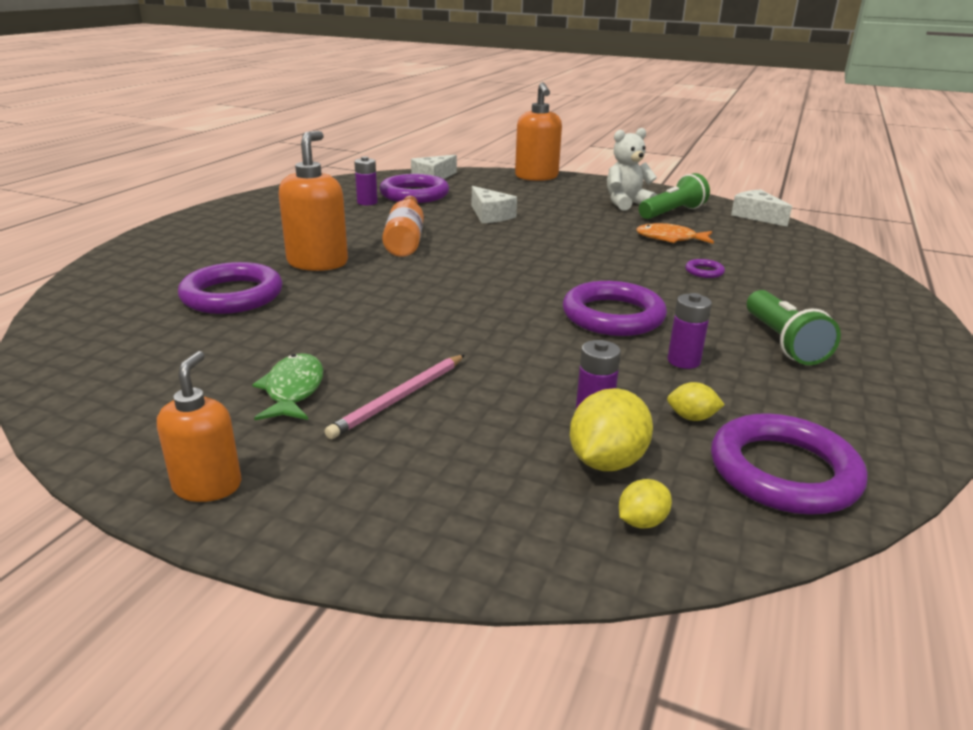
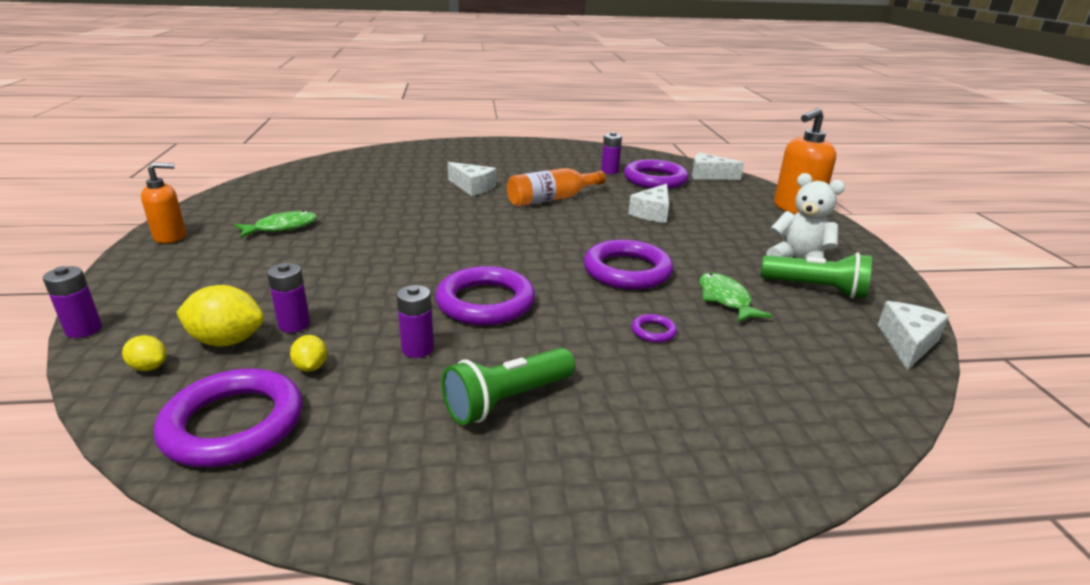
camera: 60 degrees right, 0 degrees up
(232, 295) = (396, 182): purple ring -> purple ring (627, 271)
(318, 263) = (472, 187): orange soap dispenser -> white cheese
(400, 398) = (287, 257): pink pencil -> none
(499, 579) = (84, 330): none -> purple battery
(670, 239) = (725, 299): orange fish -> green fish

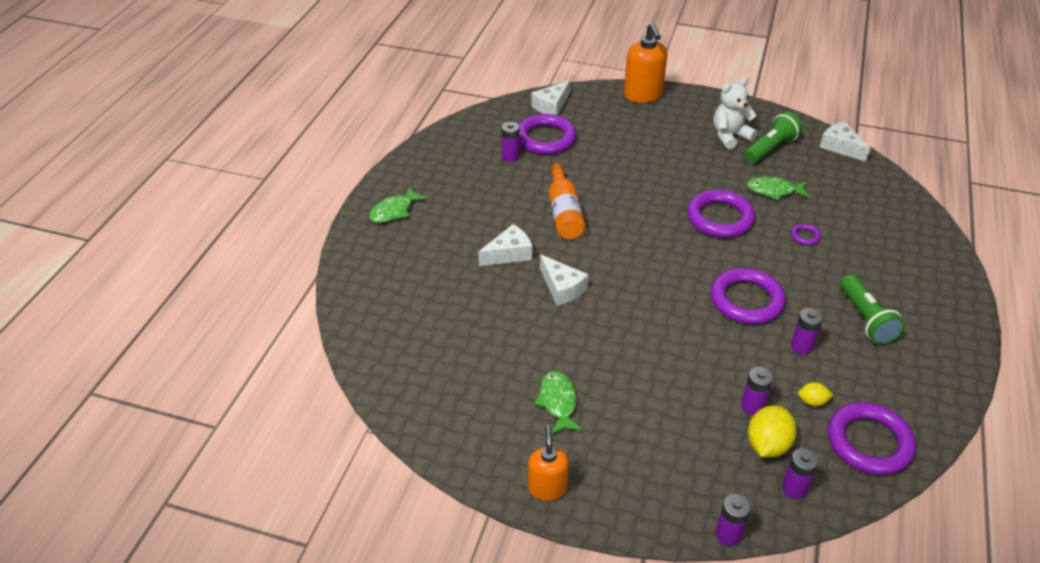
camera: 65 degrees left, 15 degrees up
(149, 367) = (794, 488): yellow lemon -> purple battery
(493, 148) = (394, 211): none -> green fish
(652, 213) = (621, 168): white cheese -> white cheese (562, 288)

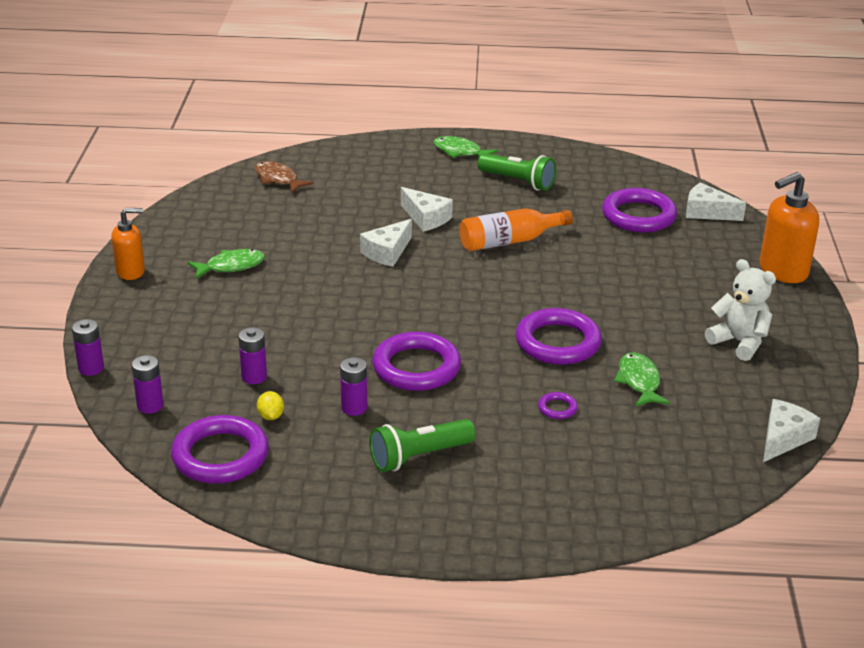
camera: 75 degrees right, 10 degrees down
(392, 345) = (278, 179): none -> brown fish
(510, 156) = (589, 199): purple battery -> none
(767, 445) = (203, 388): yellow lemon -> none
(770, 148) = (735, 376): green flashlight -> green flashlight (518, 182)

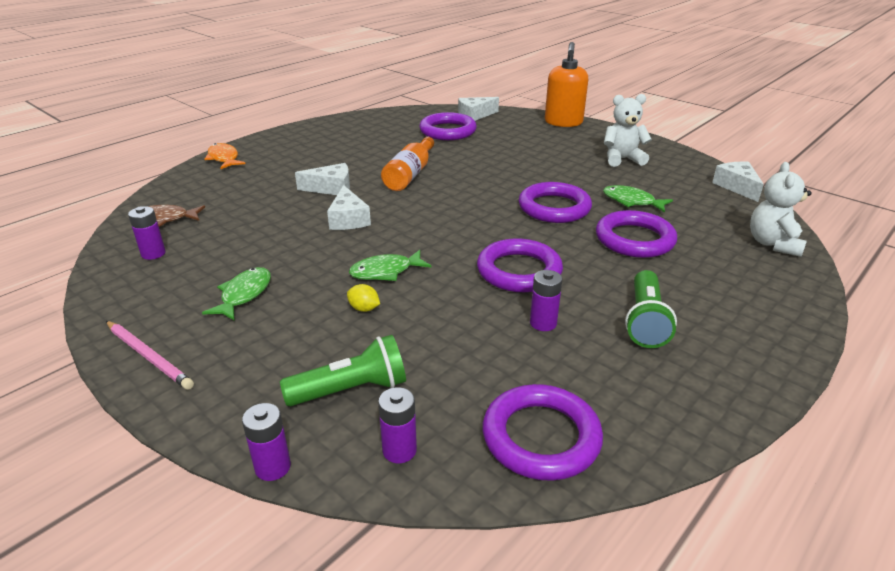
camera: 50 degrees left, 0 degrees up
(131, 272) = (148, 356): orange soap dispenser -> pink pencil
(254, 377) = (433, 357): purple battery -> purple battery (153, 254)
(270, 416) = (507, 374): yellow lemon -> yellow lemon (364, 309)
(402, 144) = (224, 158): none -> orange fish
(460, 152) = (275, 146): green fish -> green fish (385, 272)
(518, 182) = (346, 145): green flashlight -> green flashlight (351, 390)
(557, 408) = (634, 239): purple ring -> purple ring, size x2.32
(667, 494) = (773, 244): none -> white teddy bear

